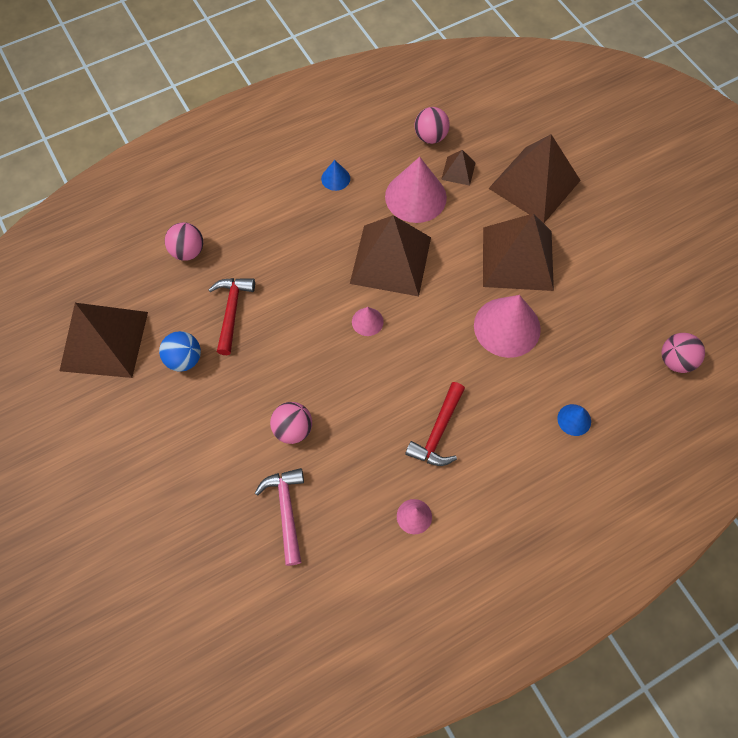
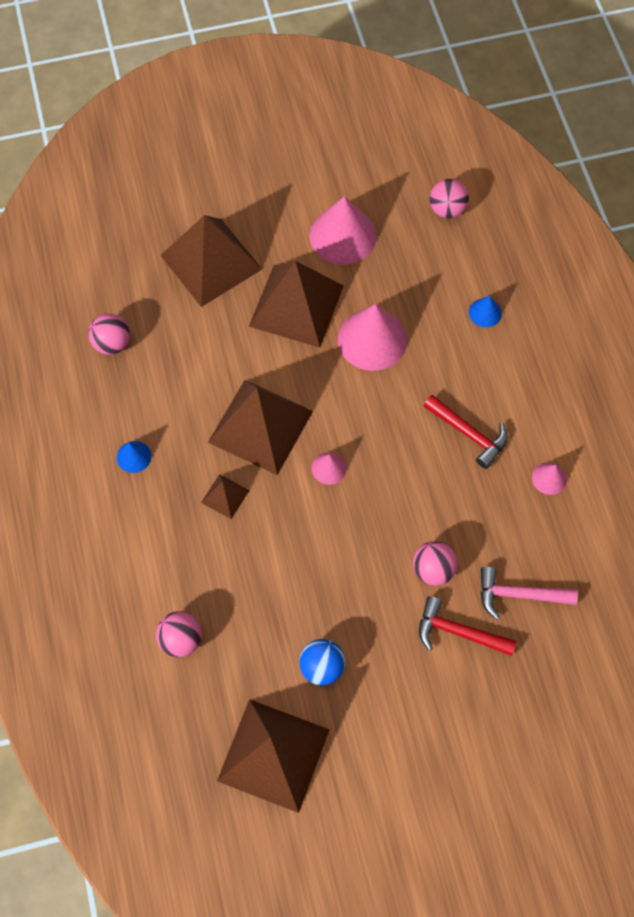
camera: 75 degrees left, 0 degrees up
(232, 311) = (276, 605): red hammer -> red hammer (458, 632)
(415, 197) = (187, 380): pink cone -> pink cone (342, 235)
(458, 171) = (168, 329): brown pyramid -> brown pyramid (225, 496)

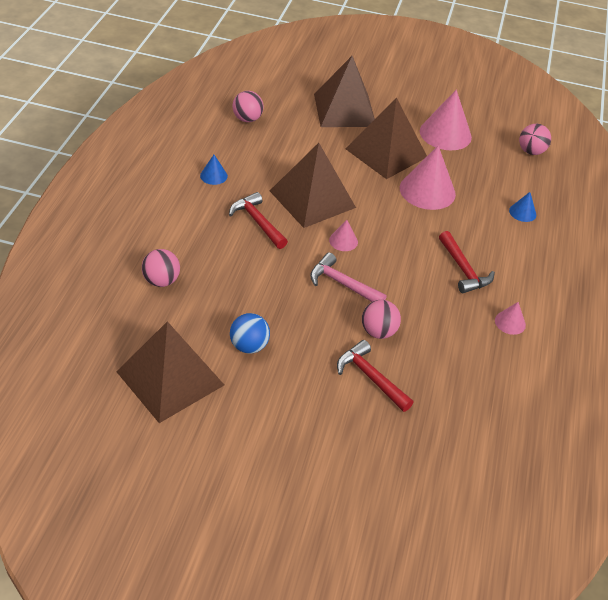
camera: 25 degrees right, 20 degrees down
(225, 496) = (257, 222): brown pyramid -> red hammer
(519, 595) = (436, 379): pink hammer -> pink hammer (342, 284)

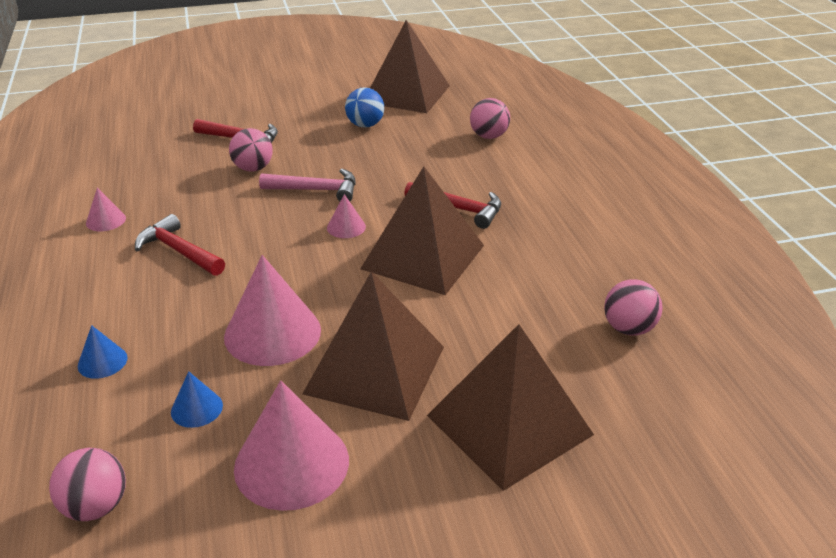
camera: 155 degrees right, 10 degrees down
(213, 175) = (565, 235): blue cone -> blue cone (196, 408)

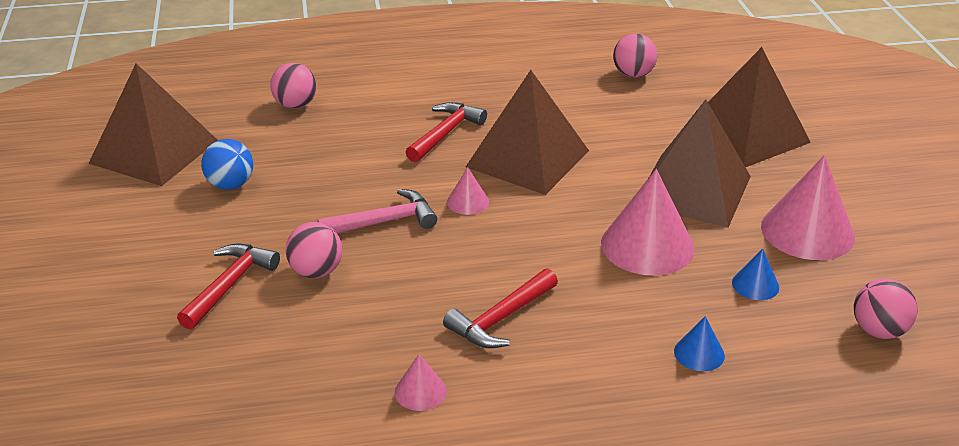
camera: 85 degrees left, 0 degrees up
(316, 190) = (384, 222): pink hammer -> pink hammer turned 60 degrees clockwise

